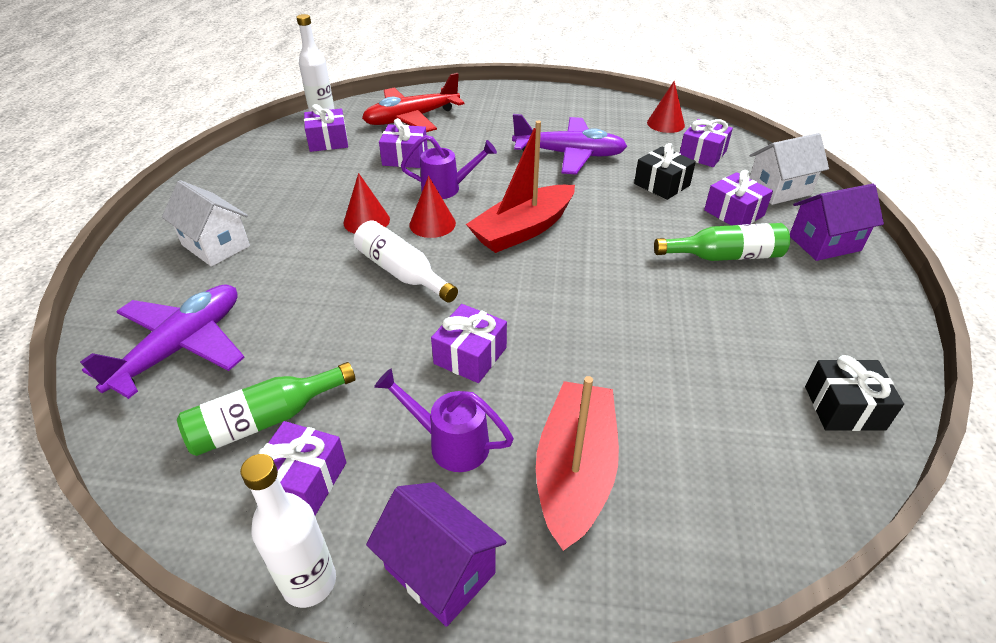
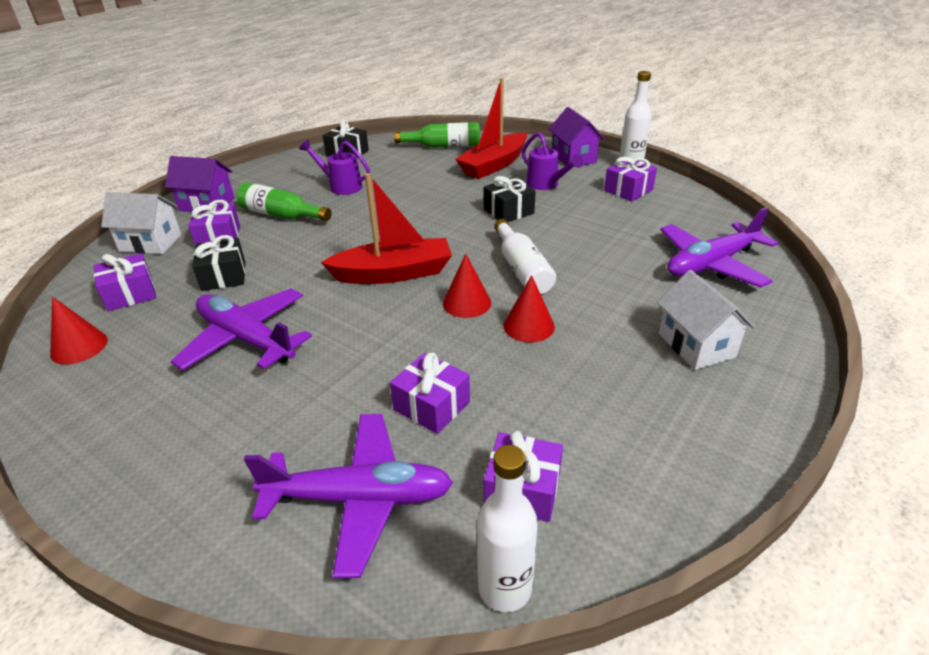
camera: 150 degrees left, 5 degrees down
(265, 420) = (647, 214): green bottle -> green bottle (443, 146)
(411, 119) = (359, 498): red plane -> purple plane
(447, 188) = (419, 338): purple watering can -> purple watering can (341, 186)
(470, 355) = (508, 211): purple gift -> black gift

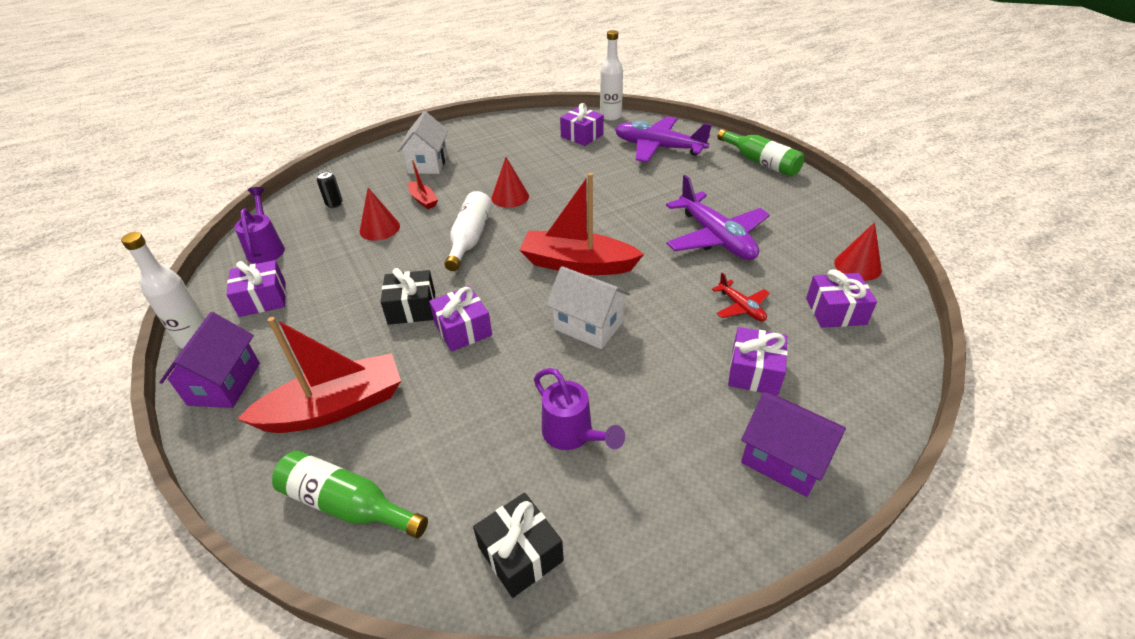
camera: 155 degrees left, 5 degrees up
(150, 243) = (844, 390): white house -> white house (588, 326)
(223, 276) = (741, 307): black gift -> red plane
(281, 215) = (671, 391): green bottle -> green bottle (760, 162)
(431, 406) = (603, 172): purple gift -> purple gift (463, 329)
(466, 303) = (537, 223): red cone -> red cone (379, 228)
(546, 185) = (325, 339): purple watering can -> purple watering can (266, 248)
(625, 294) = (423, 200): none -> red boat
(711, 264) = (334, 204): purple plane -> black can

